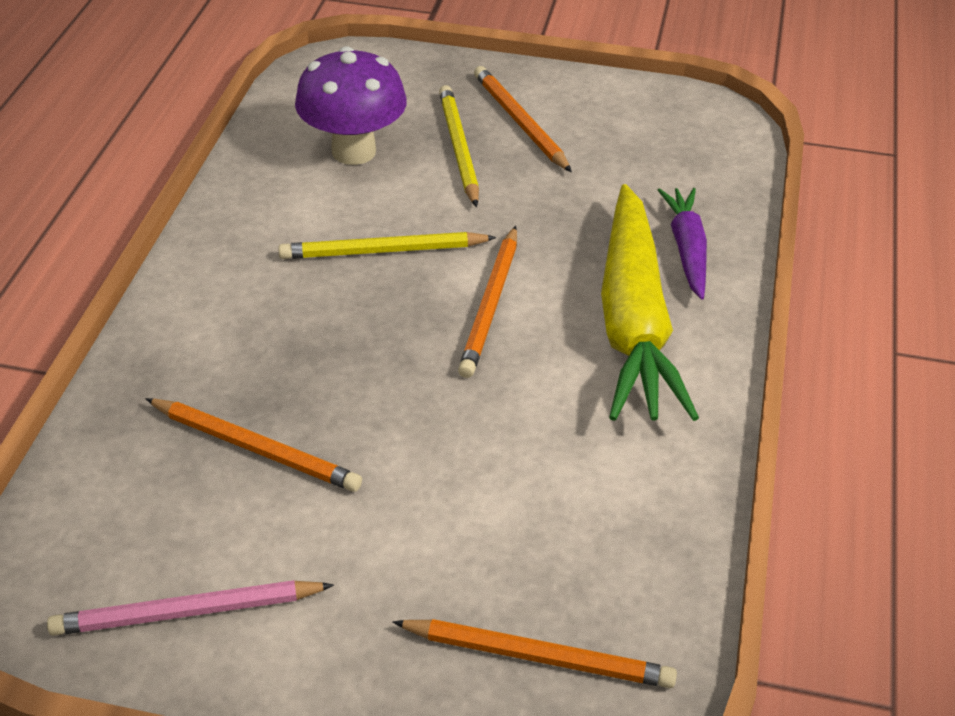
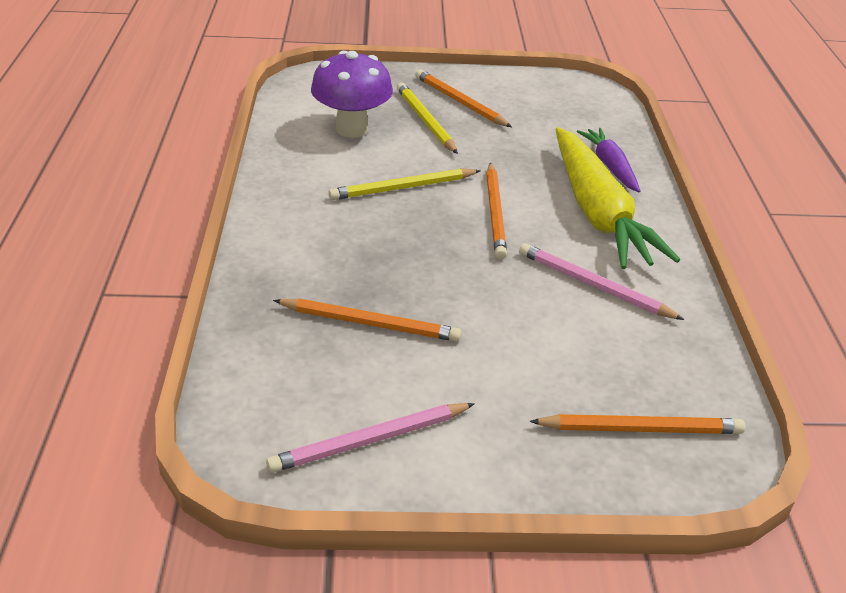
camera: 15 degrees left, 5 degrees down
(576, 435) = (594, 285): none -> pink pencil

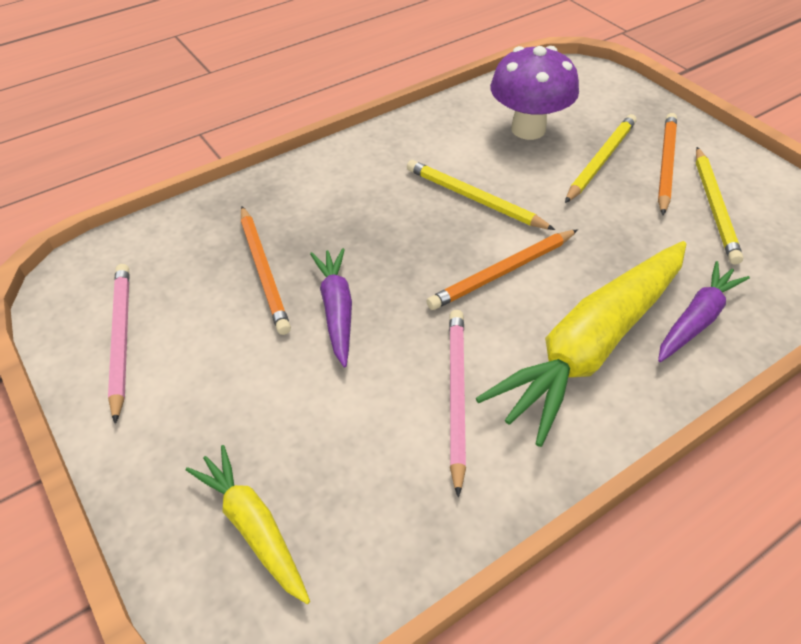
camera: 60 degrees right, 10 degrees up
(370, 440) = (121, 339): pink pencil -> pink pencil turned 45 degrees clockwise
(457, 303) = (336, 310): none -> purple carrot
(520, 108) = (714, 207): none -> yellow pencil
(640, 429) = (253, 526): orange pencil -> yellow carrot

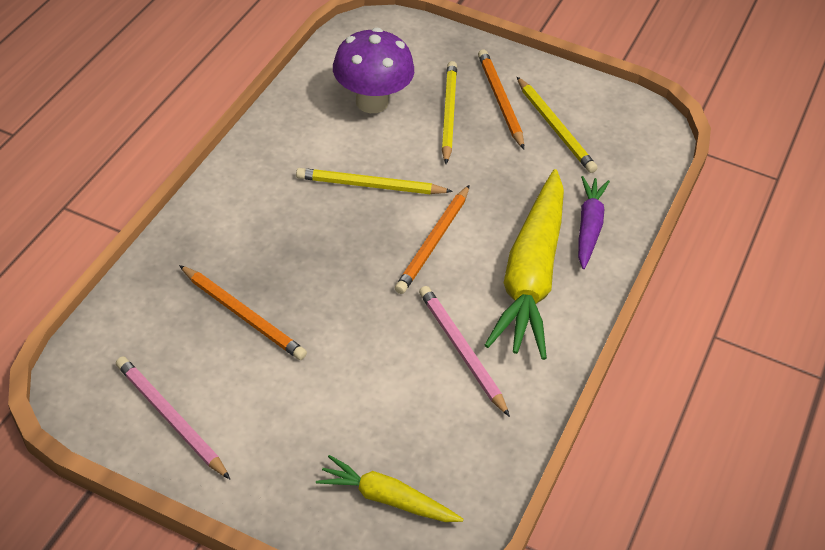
camera: 35 degrees left, 0 degrees up
(336, 310) = (328, 323): purple carrot -> none

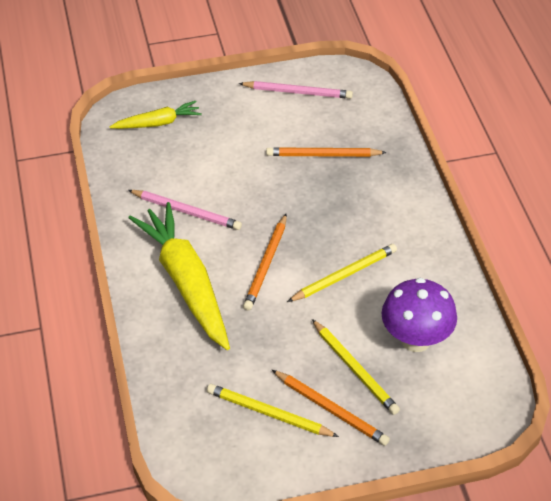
camera: 145 degrees right, 0 degrees up
(433, 242) = (266, 264): orange pencil -> orange pencil turned 150 degrees counterclockwise
(589, 226) = (177, 343): purple carrot -> none

